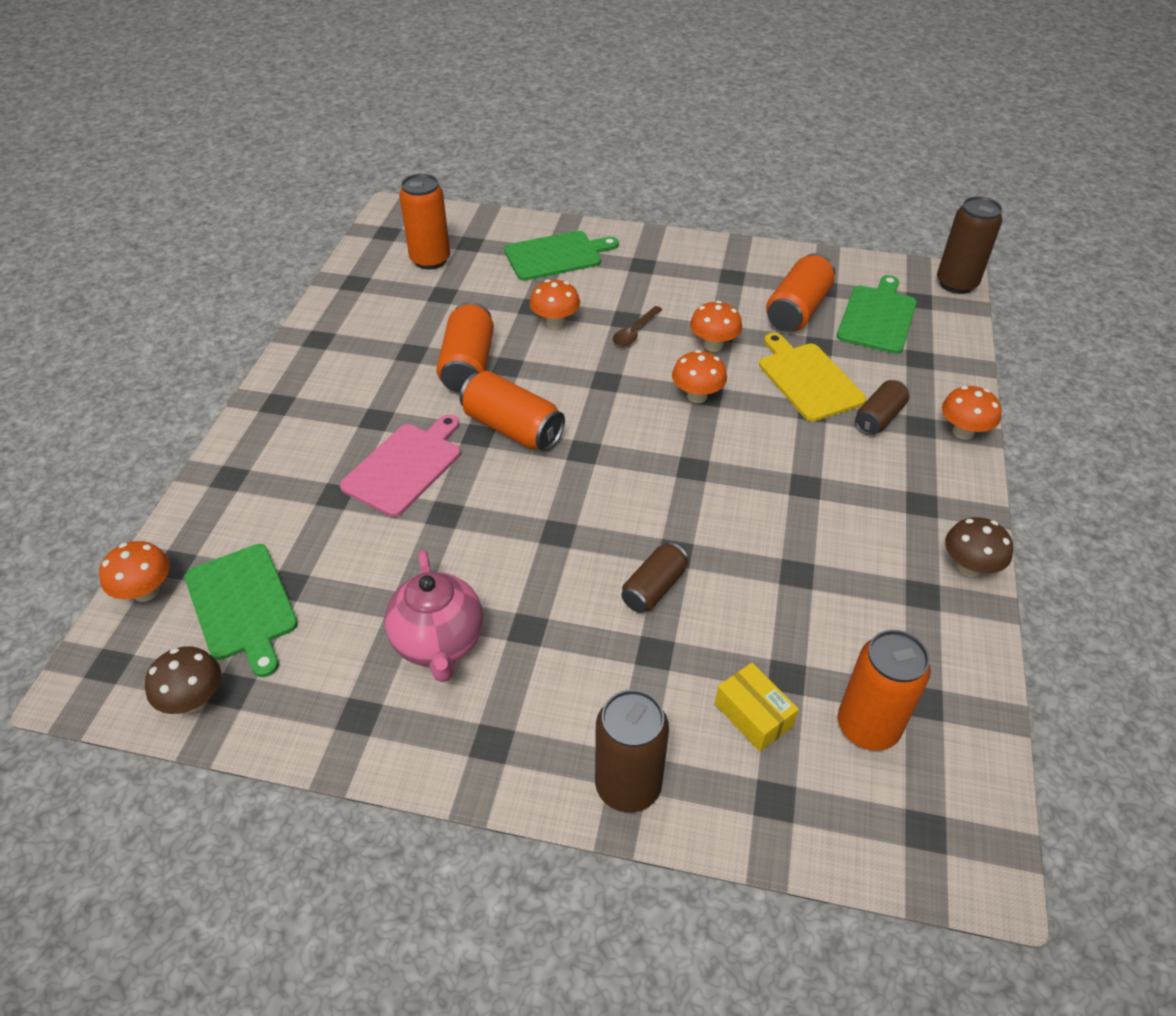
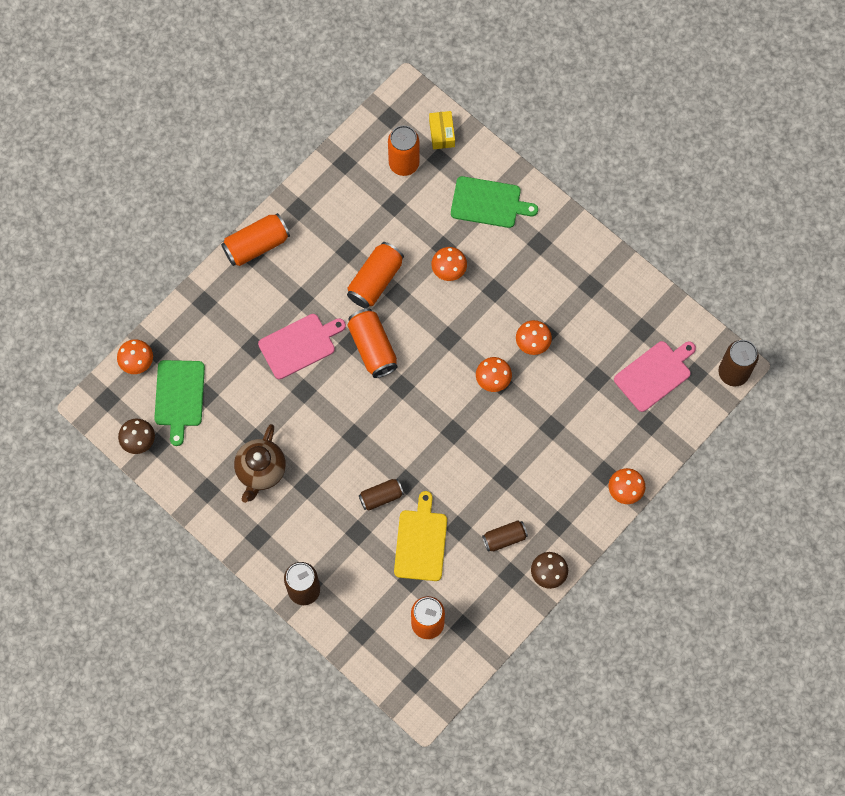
camera: 30 degrees right, 25 degrees up
(439, 643) = (261, 471): pink teapot -> brown teapot
(635, 332) = (492, 305): brown spoon -> none
(753, 715) = (380, 589): yellow box -> yellow box (442, 133)
(797, 310) = (608, 340): orange can -> orange can (256, 245)
(808, 379) = (568, 402): yellow cutting board -> yellow cutting board (421, 542)
(877, 317) = (654, 374): green cutting board -> pink cutting board
(878, 418) = (585, 454): brown can -> brown can (504, 538)

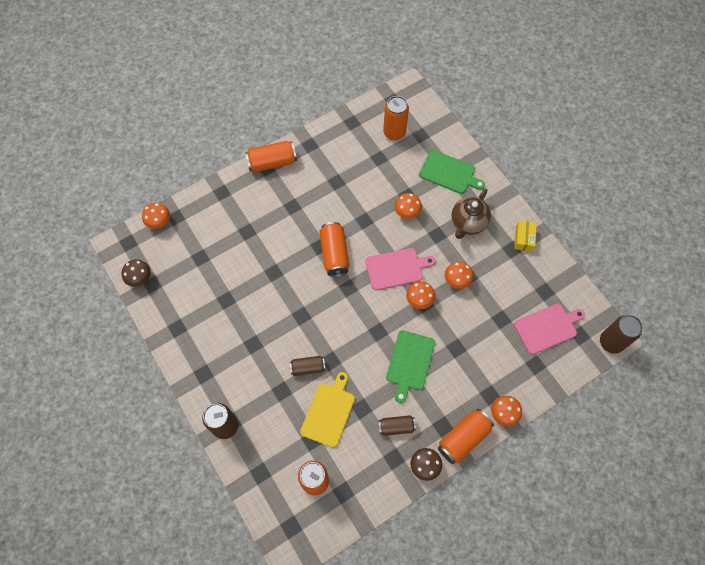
camera: 15 degrees right, 5 degrees down
(179, 396) = (181, 254): green cutting board -> green cutting board (409, 362)
(261, 471) = (222, 324): brown teapot -> brown teapot (468, 223)
(299, 345) = (281, 239): pink cutting board -> pink cutting board (396, 268)
(375, 280) = (350, 207): orange can -> orange can (463, 438)
(442, 133) = (427, 119): yellow box -> yellow box (523, 239)

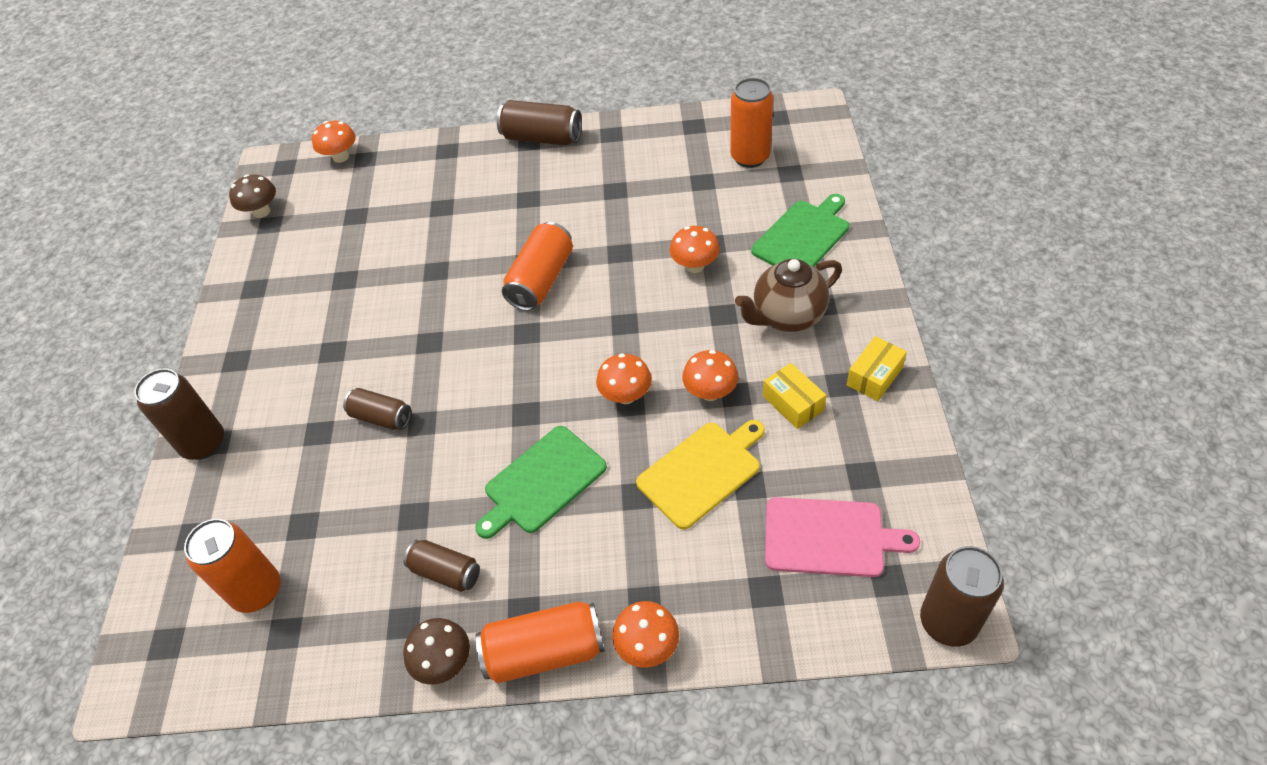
camera: 35 degrees right, 15 degrees down
(272, 162) = (542, 138): orange can -> brown can
(329, 412) = (360, 496): yellow cutting board -> yellow cutting board (702, 472)
(396, 268) = (621, 336): pink cutting board -> none
(449, 173) = (803, 236): green cutting board -> green cutting board turned 105 degrees counterclockwise
(496, 269) = (793, 403): none -> yellow box

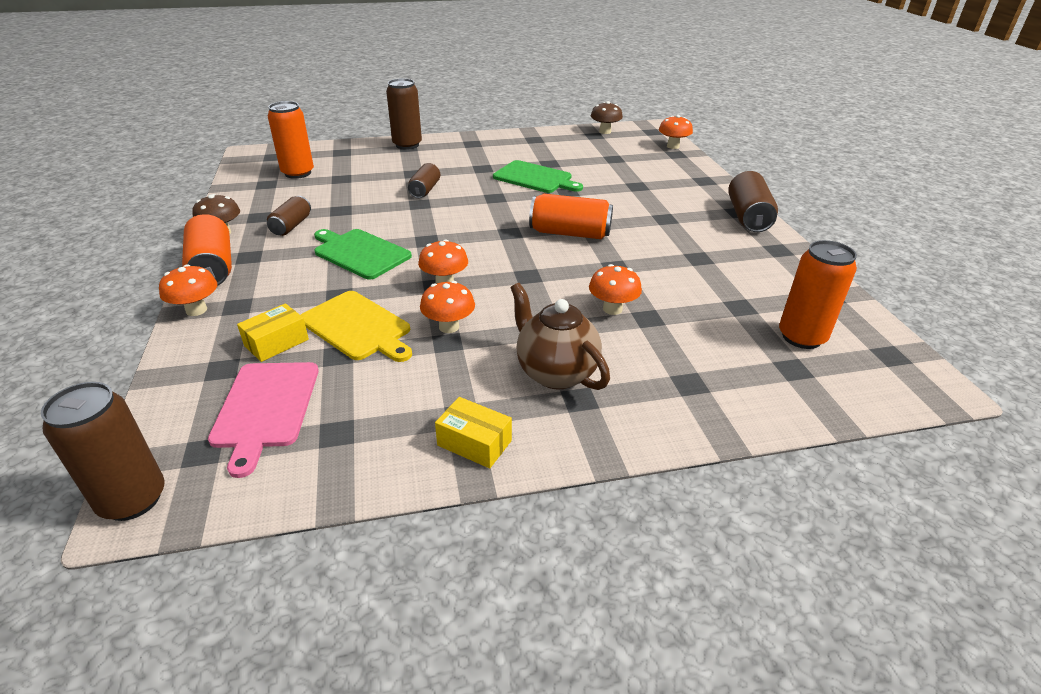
camera: 75 degrees right, 15 degrees down
(793, 403) = (435, 380): yellow box -> yellow box (276, 342)
(803, 236) = (686, 381): green cutting board -> green cutting board (535, 178)

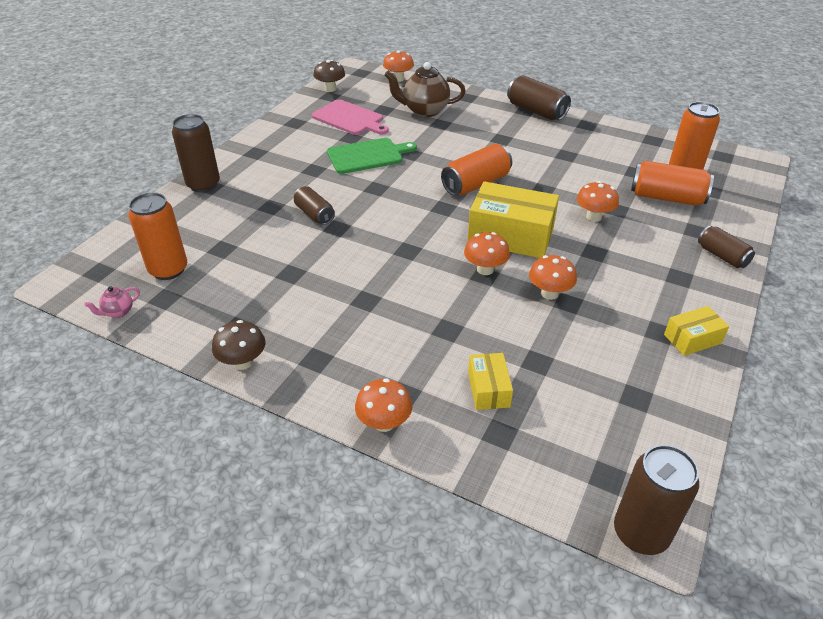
camera: 50 degrees left, 5 degrees up
(213, 267) = (311, 389): orange can -> orange can (666, 197)
(238, 177) = (118, 312): none -> pink teapot
(265, 408) = (577, 424): pink cutting board -> pink cutting board (349, 118)
(291, 226) = (285, 313): brown can -> brown can (722, 256)
(357, 327) = (507, 337): yellow cutting board -> none
(360, 253) = (388, 292): green cutting board -> none
(514, 276) = (511, 235): none -> yellow box
(555, 373) = (645, 273): brown teapot -> brown teapot (424, 111)

